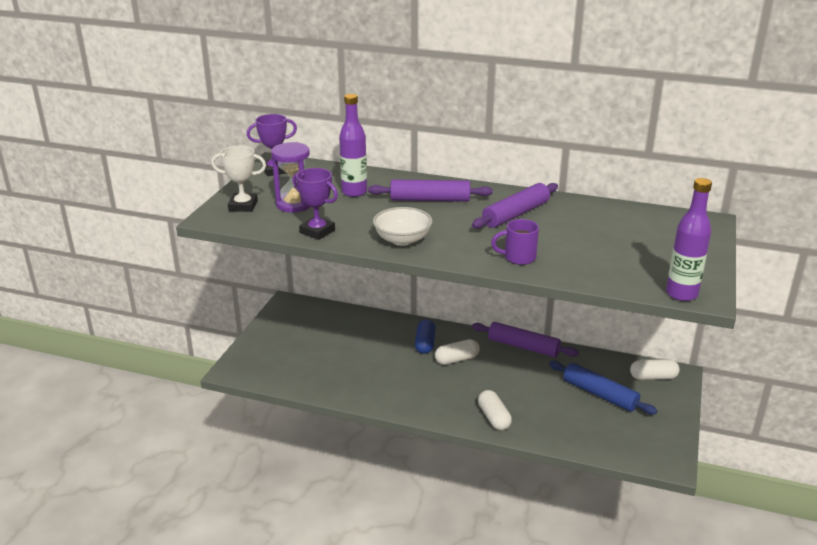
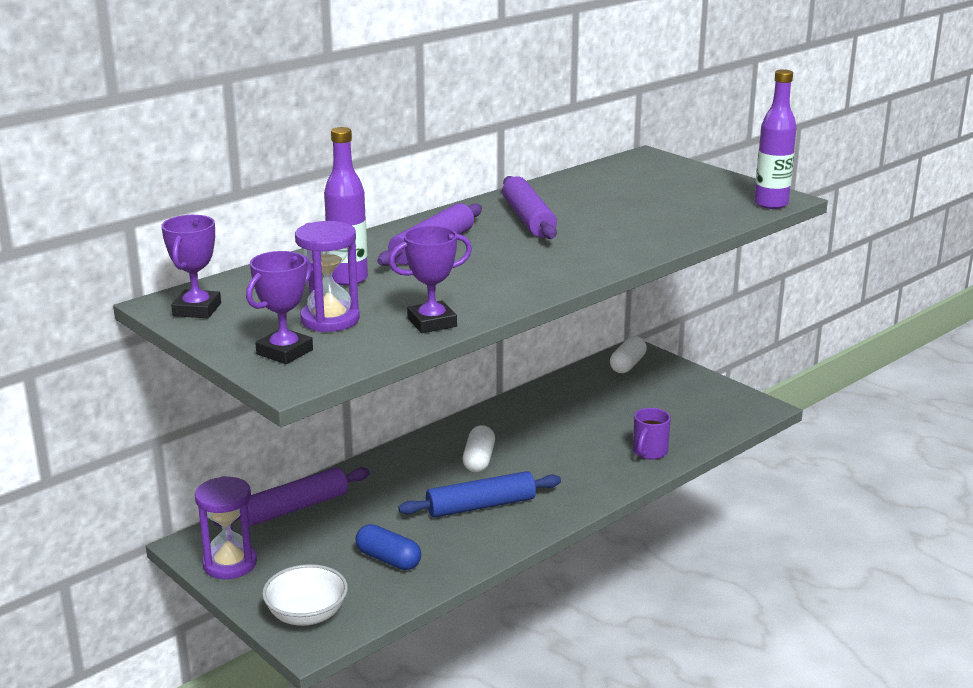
camera: 60 degrees left, 5 degrees down
(243, 206) = (284, 352): white trophy -> purple trophy
(279, 320) = (230, 564): none -> purple hourglass
(402, 240) = (517, 283): white bowl -> white bowl (307, 615)
(425, 343) = (423, 470): blue capsule -> blue capsule (388, 559)
(493, 418) = (609, 474): white capsule -> none
(518, 258) = (628, 243): purple mug -> purple mug (649, 452)
(523, 346) = (500, 411): purple rolling pin -> purple rolling pin (295, 508)
(600, 394) = (628, 401): blue rolling pin -> blue rolling pin (481, 506)

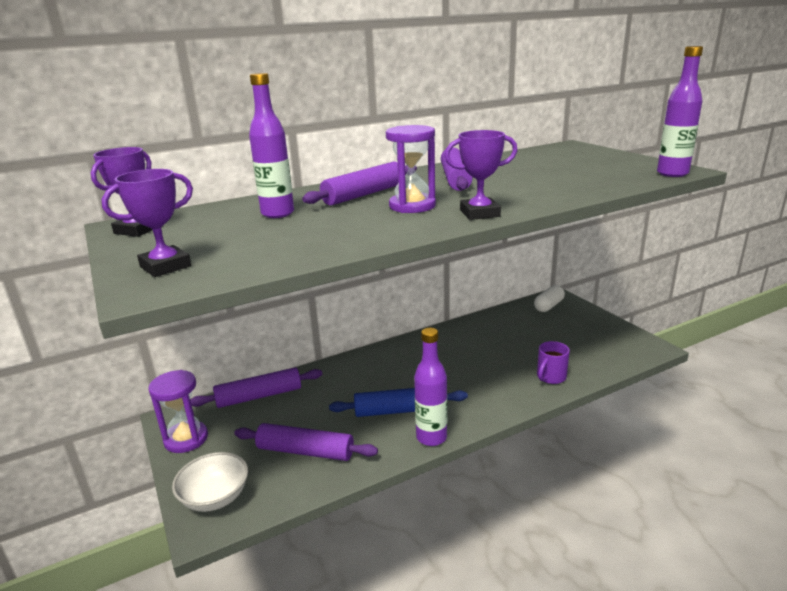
camera: 15 degrees right, 0 degrees up
(330, 320) = (232, 242): purple hourglass -> purple hourglass (412, 206)
(388, 559) = (306, 451): blue capsule -> purple rolling pin
(432, 322) = (316, 249): purple trophy -> purple trophy (479, 213)
(479, 460) = (412, 370): white capsule -> none
(530, 529) = (431, 437): none -> purple bottle

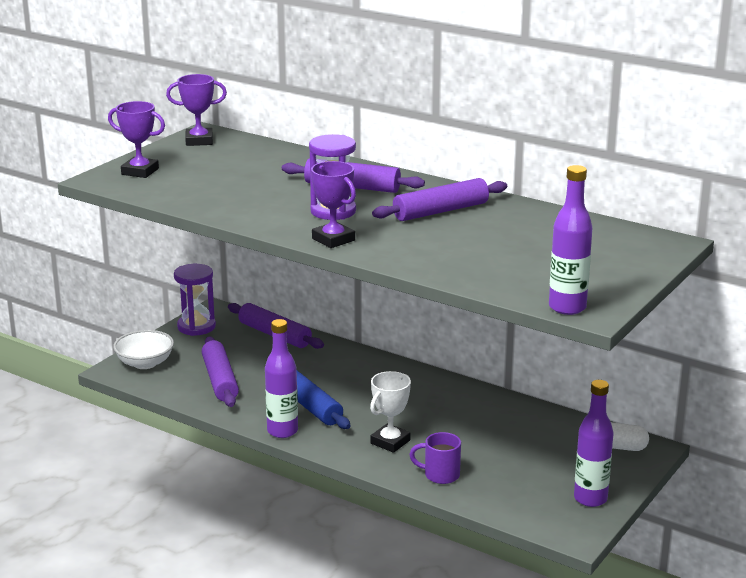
camera: 60 degrees right, 0 degrees up
(277, 213) = (271, 171): purple bottle -> purple bottle (590, 499)
(488, 386) = (390, 442): none -> white trophy

